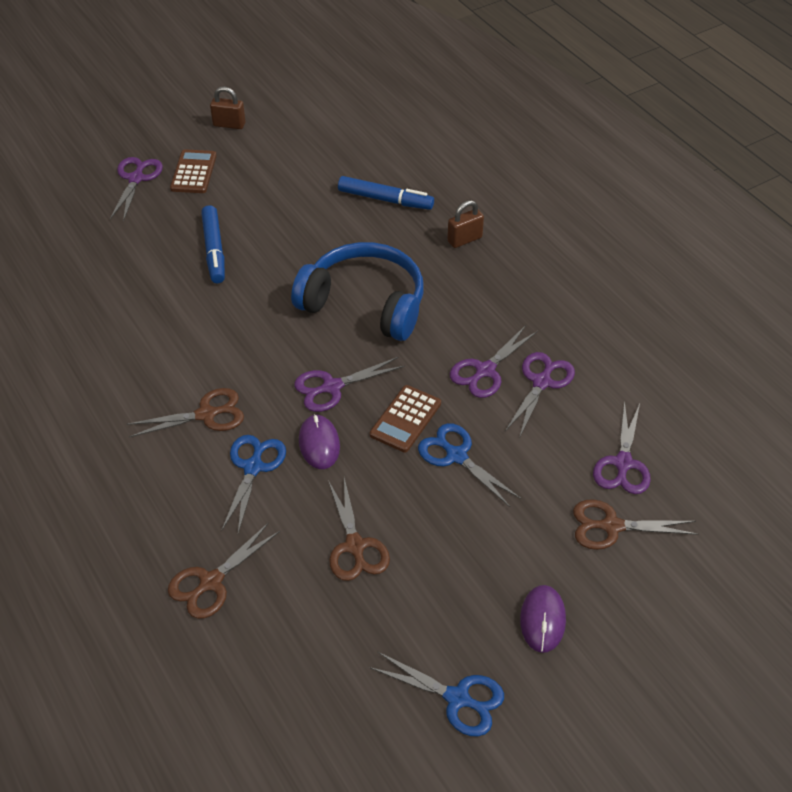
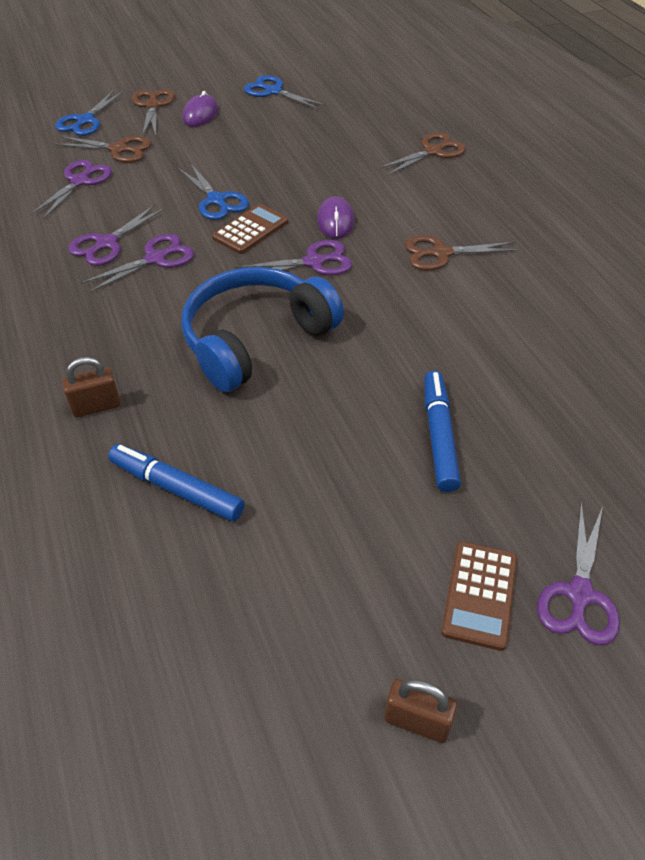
camera: 170 degrees left, 0 degrees up
(253, 467) = (397, 211): blue scissors -> blue scissors (85, 121)
(355, 546) = (320, 158): brown scissors -> brown scissors (153, 106)
(365, 303) = (255, 339): blue headphones -> blue headphones turned 105 degrees clockwise

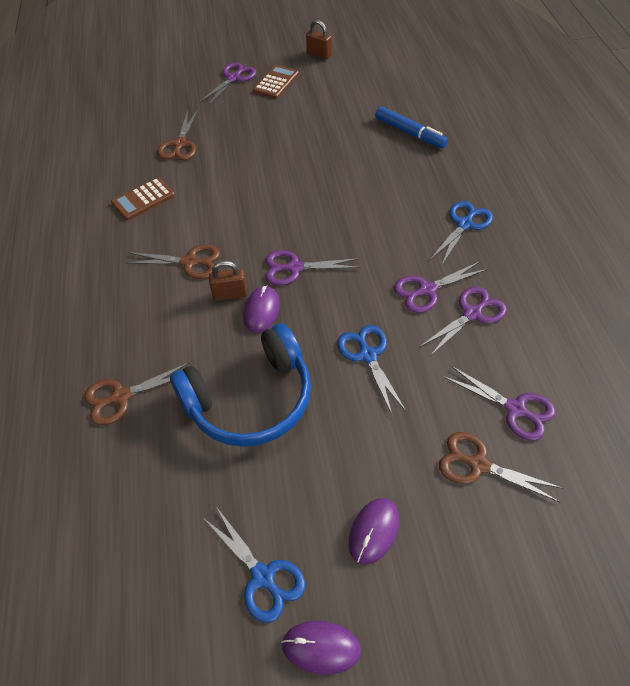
camera: 165 degrees left, 5 degrees up
(80, 182) = (515, 409): purple scissors -> purple scissors turned 90 degrees counterclockwise
(85, 121) = (533, 545): blue scissors -> blue scissors (464, 224)
(96, 407) = (460, 179): brown padlock -> brown padlock (230, 294)
(153, 106) = (440, 568): brown scissors -> brown scissors (180, 144)
(228, 75) = (321, 647): none -> purple mouse
(250, 230) = (340, 311): brown calculator -> brown calculator (143, 199)
(255, 339) = (354, 209): blue headphones -> blue headphones (250, 399)
(439, 436) = (261, 141): blue marker -> none

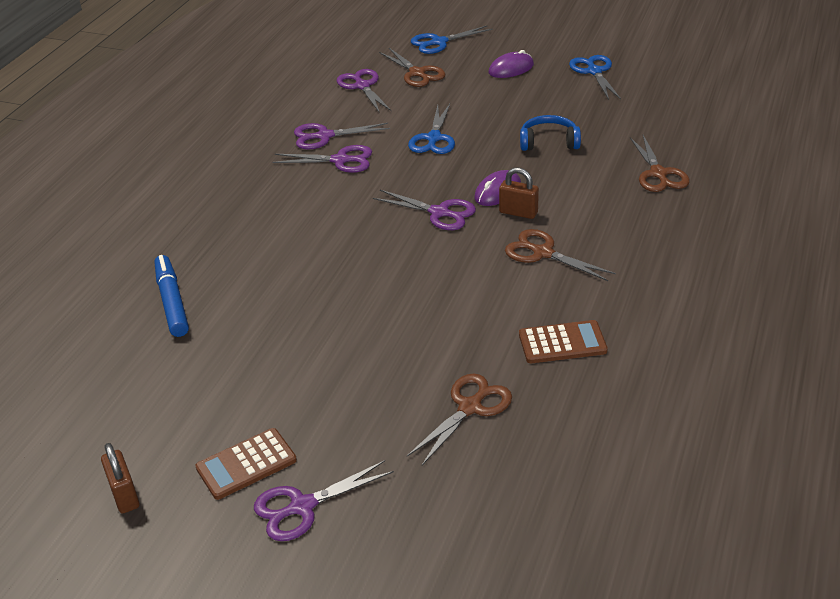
camera: 150 degrees left, 15 degrees down
(121, 397) = (658, 174): brown scissors -> brown scissors turned 75 degrees clockwise
(250, 399) = (549, 142): blue headphones -> blue headphones, size x0.52
(321, 647) = (576, 45): purple mouse -> none
(464, 224) = (245, 194): blue scissors -> blue scissors (439, 42)

